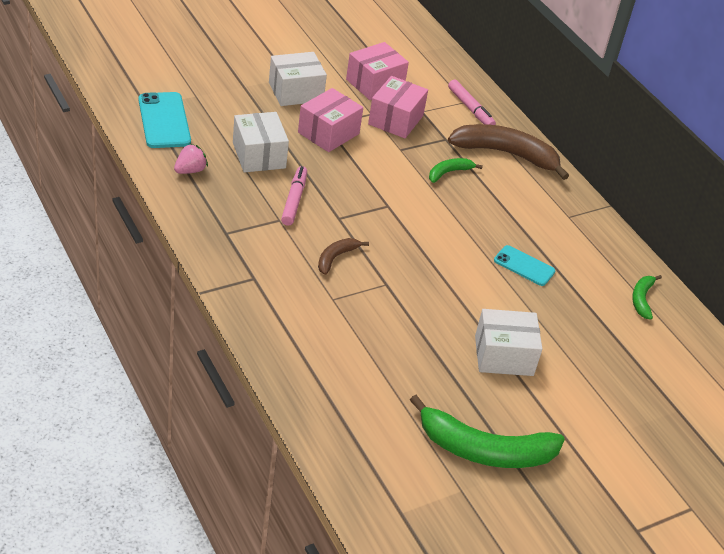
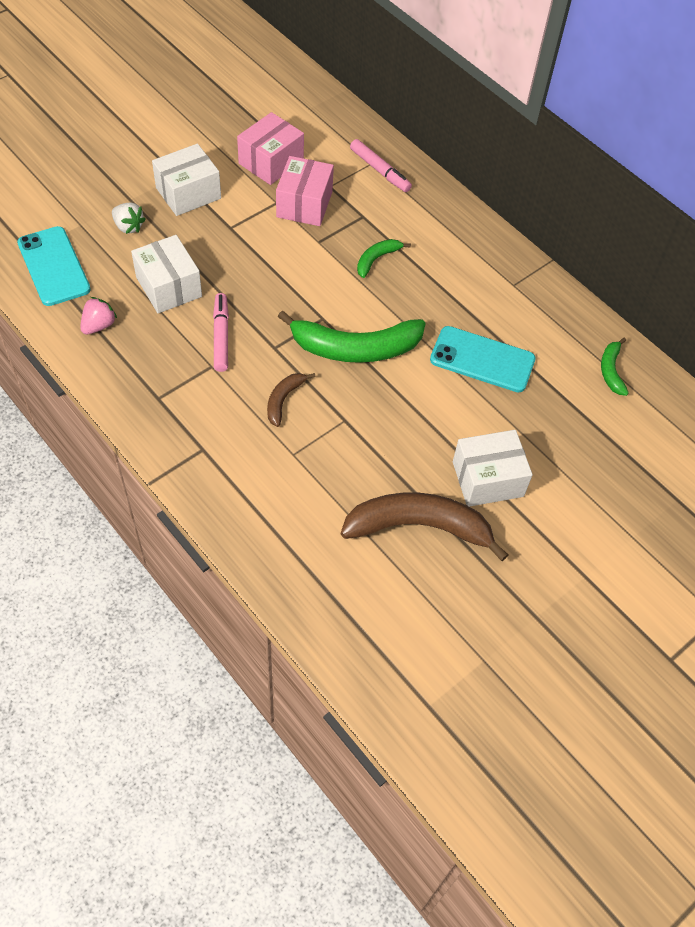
camera: 10 degrees left, 15 degrees up
(236, 105) = (128, 226): none -> white strawberry
(328, 133) = (237, 239): pink box -> none
(484, 450) = (495, 603): green banana -> green banana (355, 348)
(506, 154) = (431, 220): brown banana -> brown banana (419, 527)
(524, 266) = (482, 359): turquoise phone -> turquoise phone, size x1.58

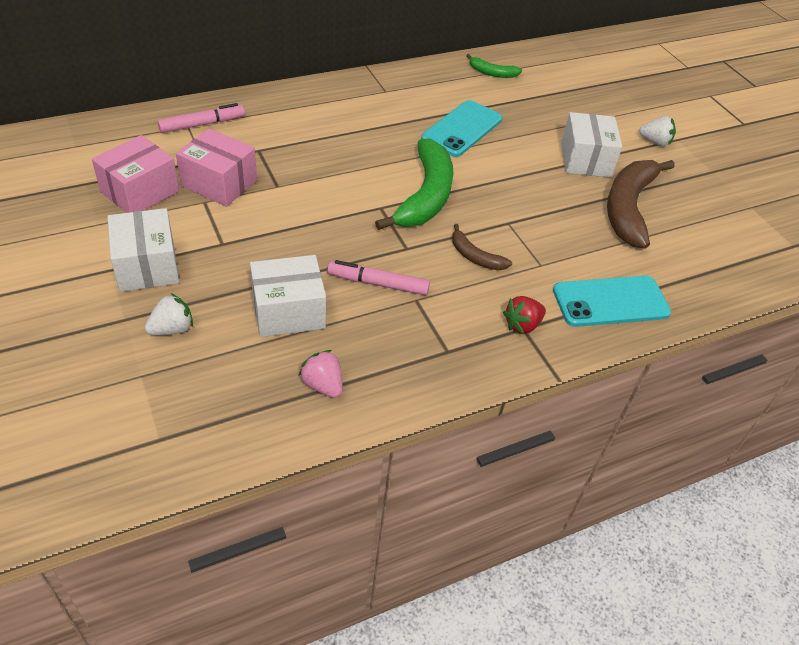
camera: 75 degrees left, 10 degrees down
(54, 266) = (202, 415): turquoise phone -> turquoise phone (610, 301)
(206, 448) = (522, 325): none -> red strawberry
(271, 162) = (140, 191): pink box -> pink box turned 75 degrees clockwise
(376, 259) = (320, 156): green banana -> none
(564, 550) = (655, 142): none -> white strawberry

